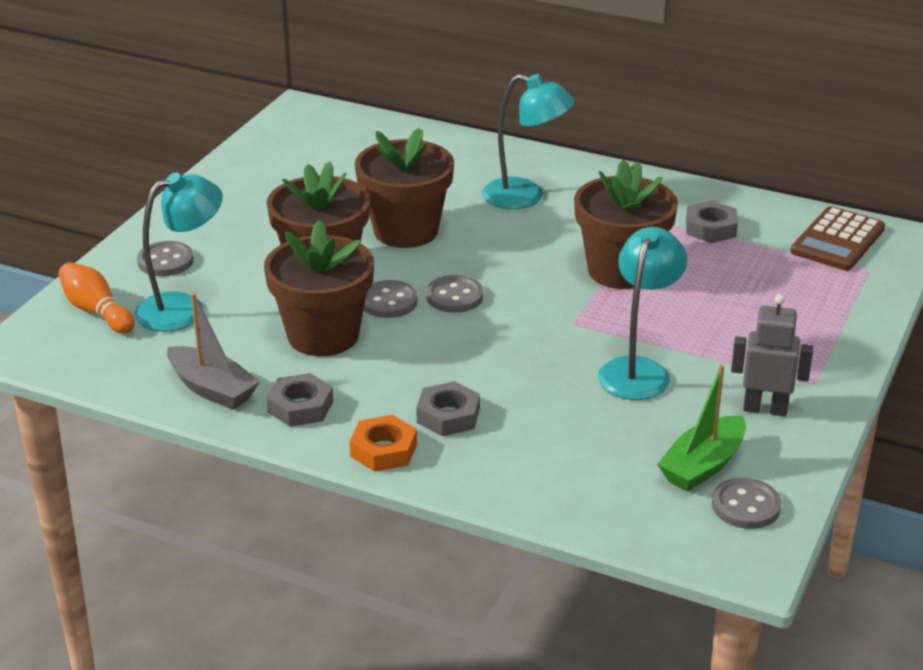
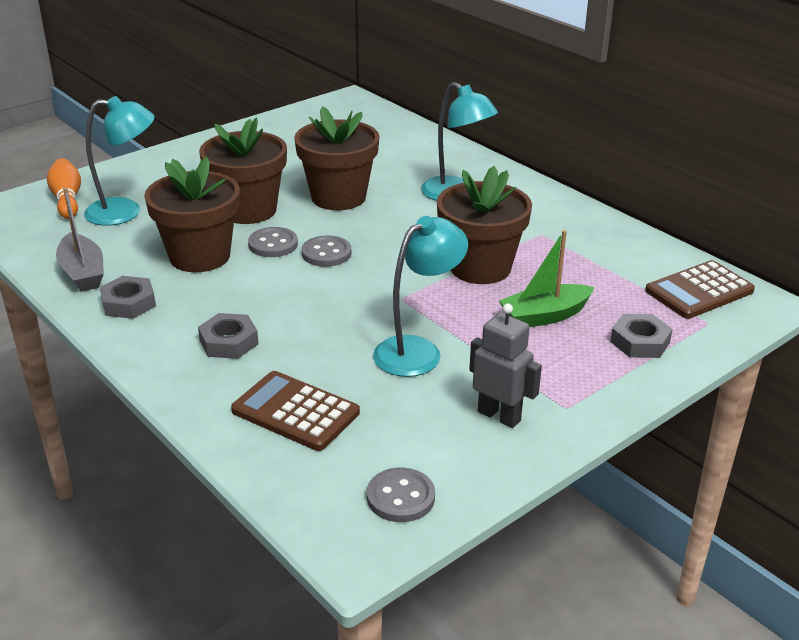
camera: 25 degrees right, 0 degrees up
(165, 261) = (148, 177): grey button -> none
(383, 450) = (153, 354): orange nut -> none
(581, 462) = (295, 412): none -> brown calculator
(703, 465) = (396, 448): green boat -> green boat (545, 316)
(710, 228) = (590, 253): grey nut -> grey nut (640, 342)

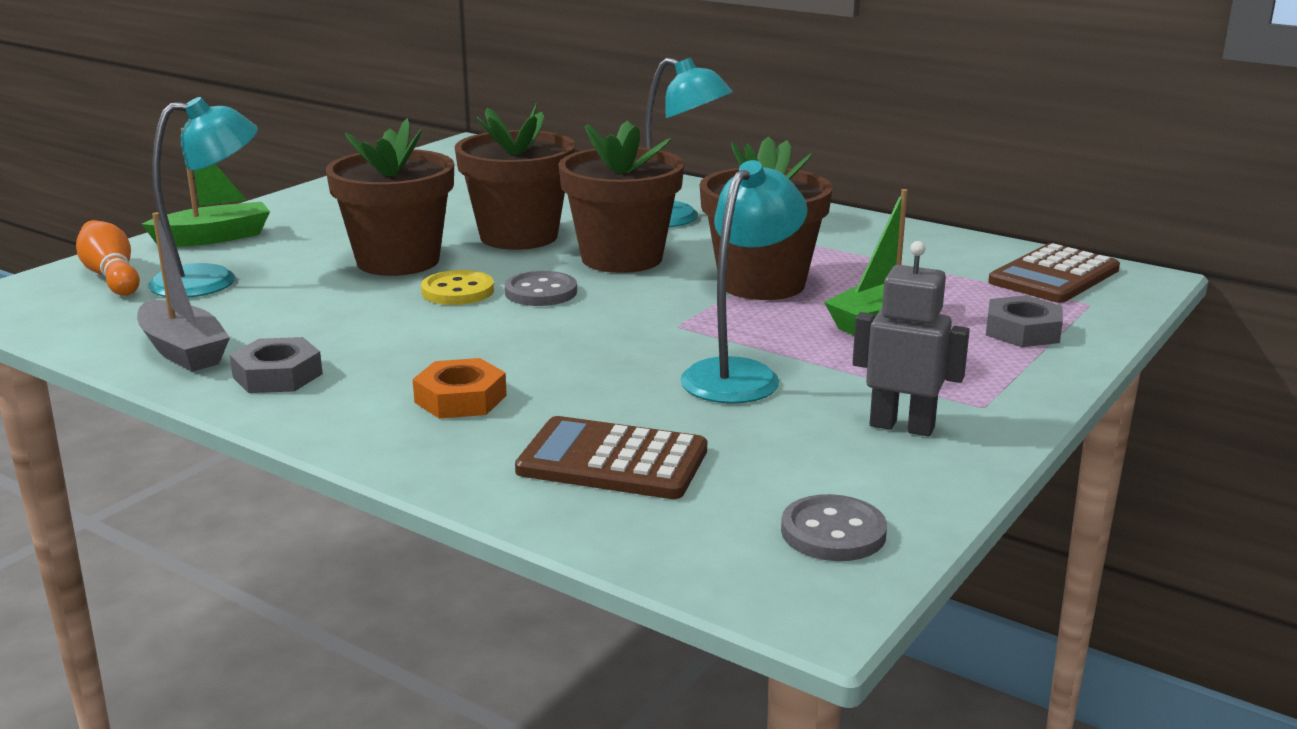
camera: 15 degrees left, 10 degrees down
(142, 172) = (214, 238): none -> green boat
(200, 256) = (356, 314): brown flower pot -> brown flower pot (622, 258)
(229, 342) = (460, 399): grey nut -> orange nut
(273, 244) = (457, 291): grey button -> yellow button

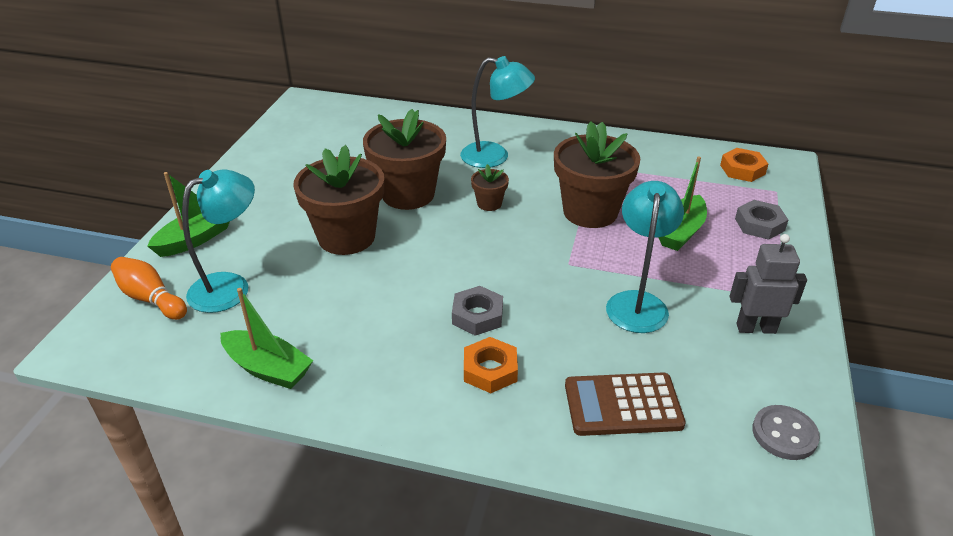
camera: 20 degrees left, 15 degrees up
(183, 351) = (268, 368): grey boat -> green boat
(277, 375) = (353, 377): grey nut -> grey nut (477, 315)
(457, 291) = (409, 260): yellow button -> none
(541, 292) = (463, 249): grey button -> none
(622, 258) = (489, 204): brown flower pot -> brown flower pot, size x0.46
(1054, 276) = (742, 169): brown calculator -> orange nut

